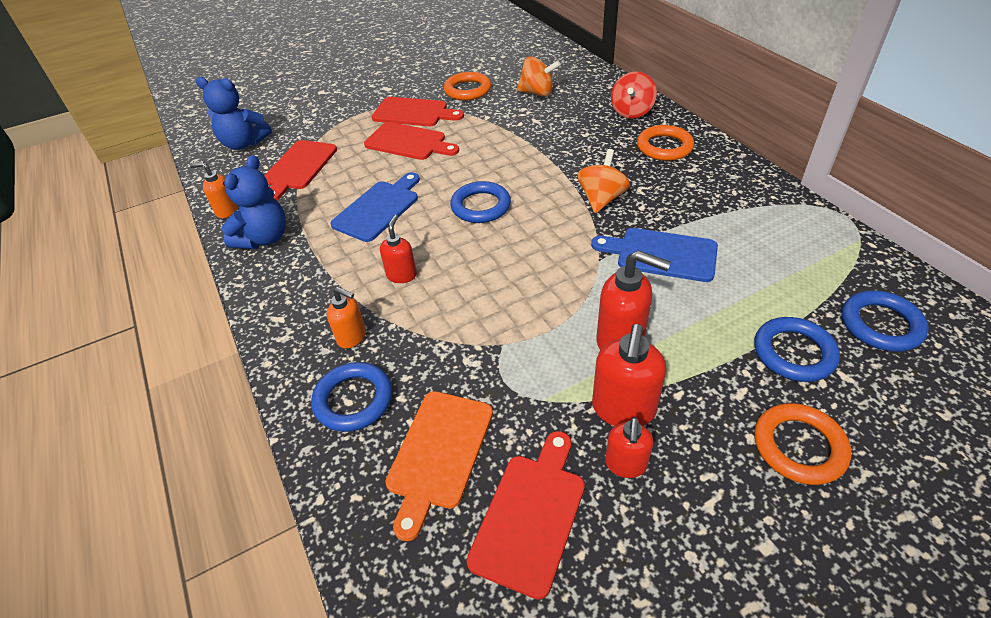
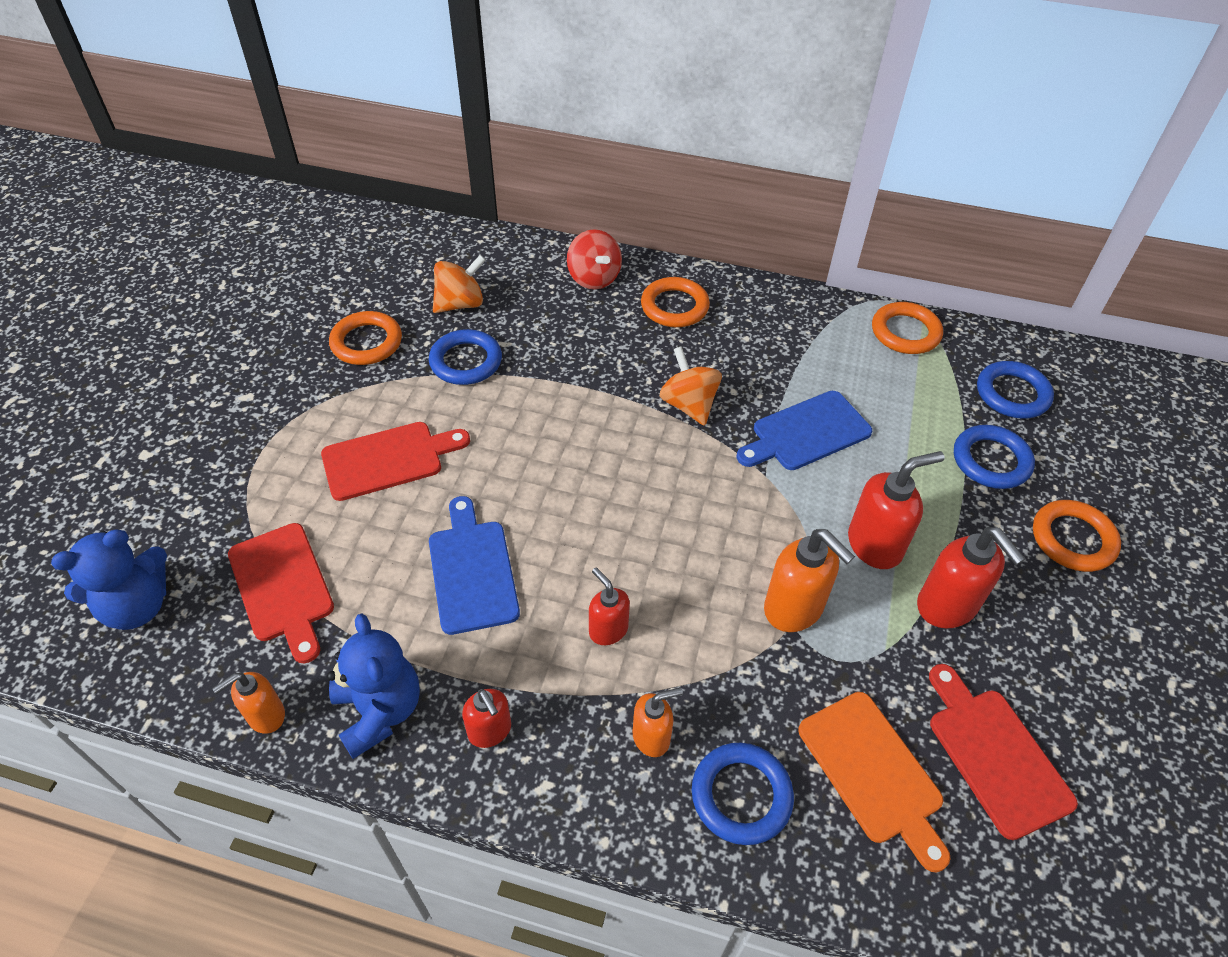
camera: 50 degrees left, 5 degrees up
(413, 113) = (337, 413): red cutting board -> none
(480, 206) = (583, 490): blue ring -> blue ring (466, 361)
(516, 337) = (794, 609): none -> orange soap dispenser
(625, 464) = (1000, 652): red soap dispenser -> red soap dispenser (490, 731)
(831, 239) = (905, 332): none -> orange ring

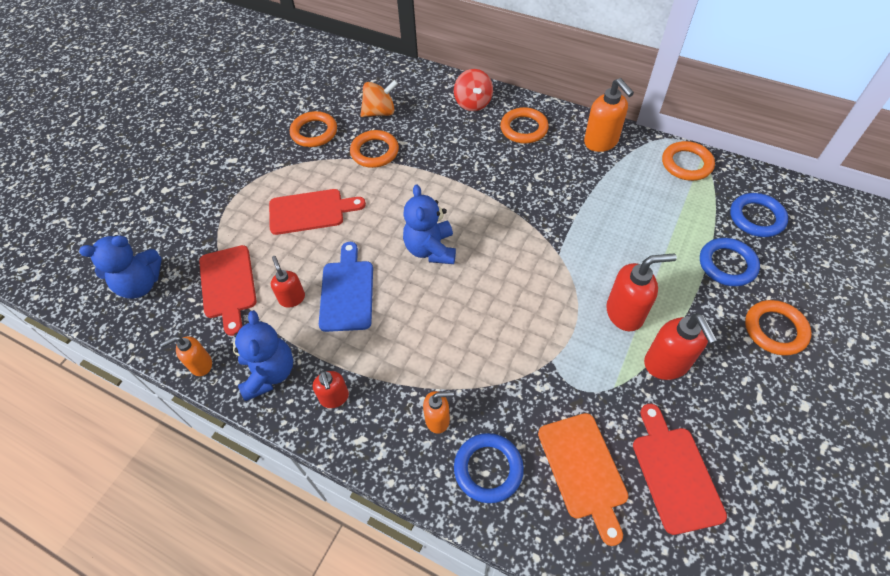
camera: 15 degrees right, 5 degrees up
(466, 361) = (374, 152): blue ring -> orange ring
(582, 492) = (430, 249): none -> blue teddy bear
(608, 630) = (426, 344): red soap dispenser -> red soap dispenser (292, 298)
(689, 405) = (517, 198): orange spinning top -> none
(794, 609) = (556, 349): orange soap dispenser -> orange soap dispenser (601, 142)
(806, 433) = (595, 228): blue cutting board -> none

